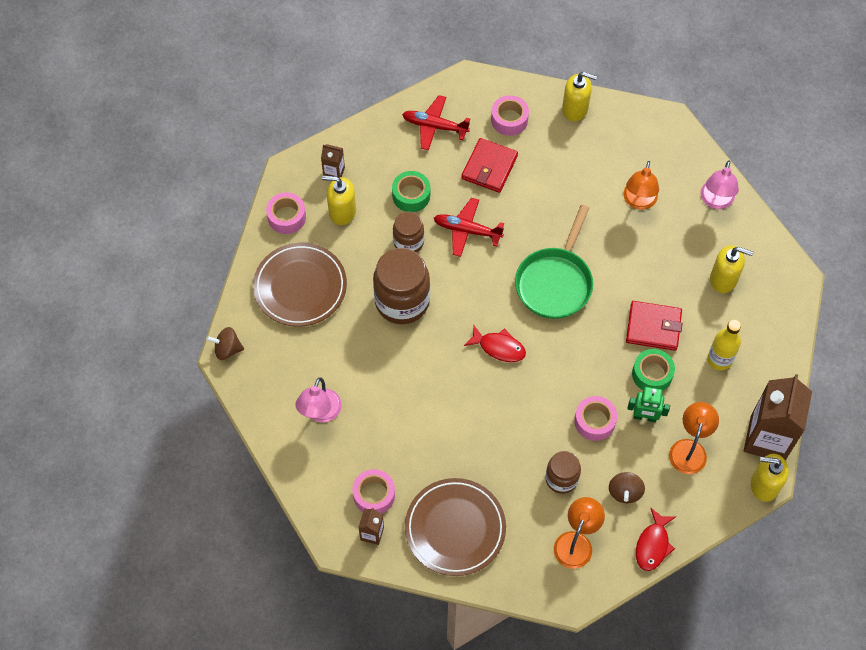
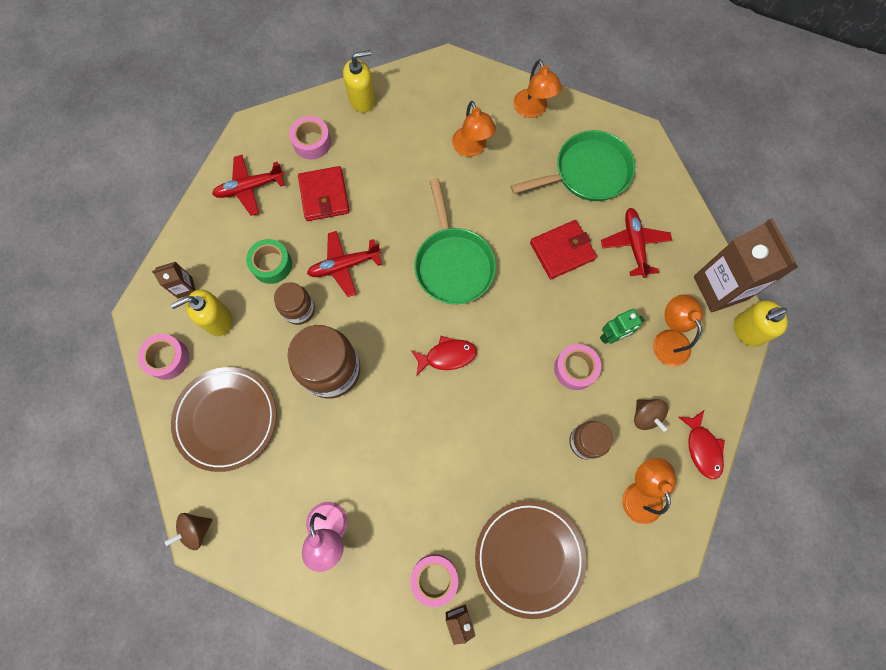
camera: 35 degrees left, 10 degrees up
(652, 374) = (590, 293): green tape -> none
(715, 201) = (533, 110): pink lamp -> orange lamp
(719, 359) = (634, 244): yellow bottle -> red plane
(723, 279) = (587, 172): yellow soap dispenser -> green pan

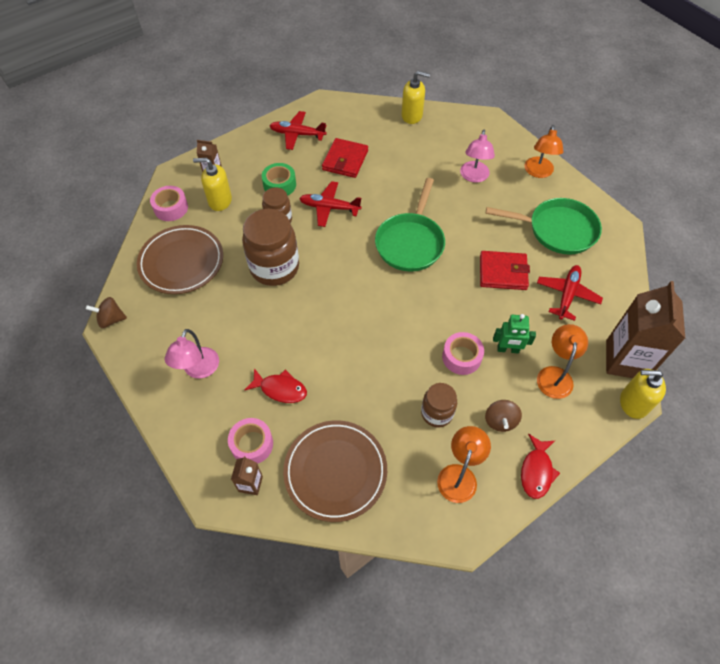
camera: 30 degrees right, 15 degrees down
(312, 142) = (359, 126): pink tape -> none
(447, 356) = (365, 299): red fish -> red fish (280, 389)
(471, 148) = (474, 177): orange lamp -> pink lamp

